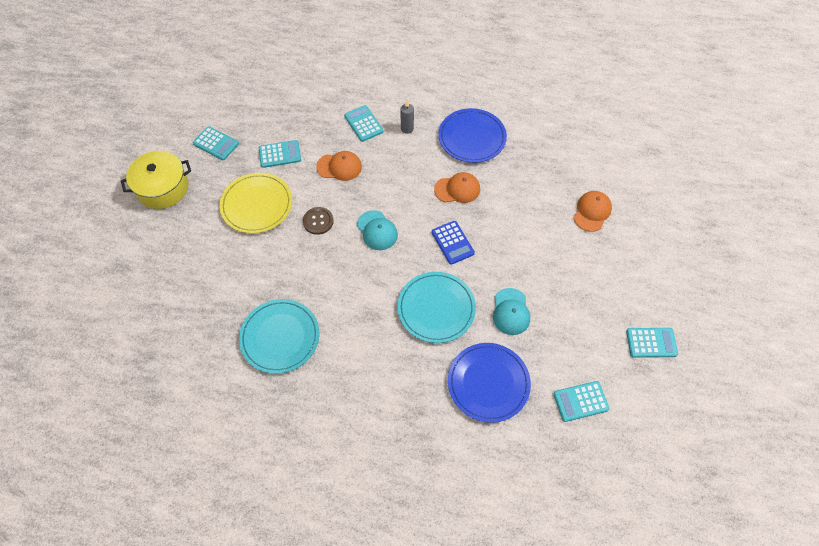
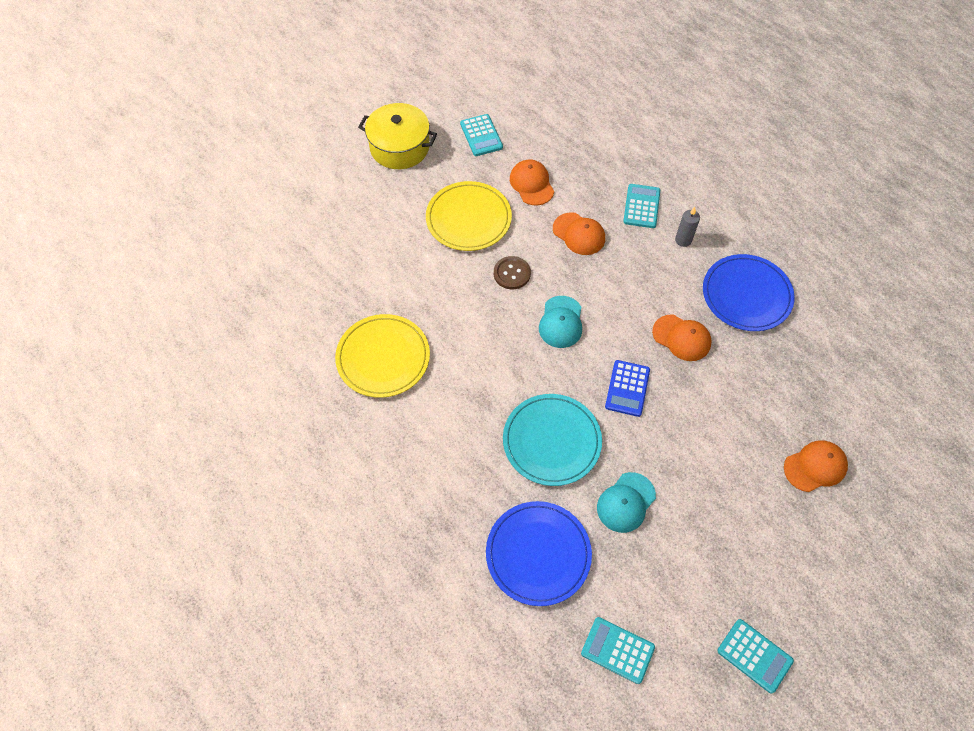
camera: 40 degrees right, 0 degrees up
(280, 154) = (531, 184): turquoise calculator -> orange cap
(280, 337) = (383, 357): turquoise plate -> yellow plate

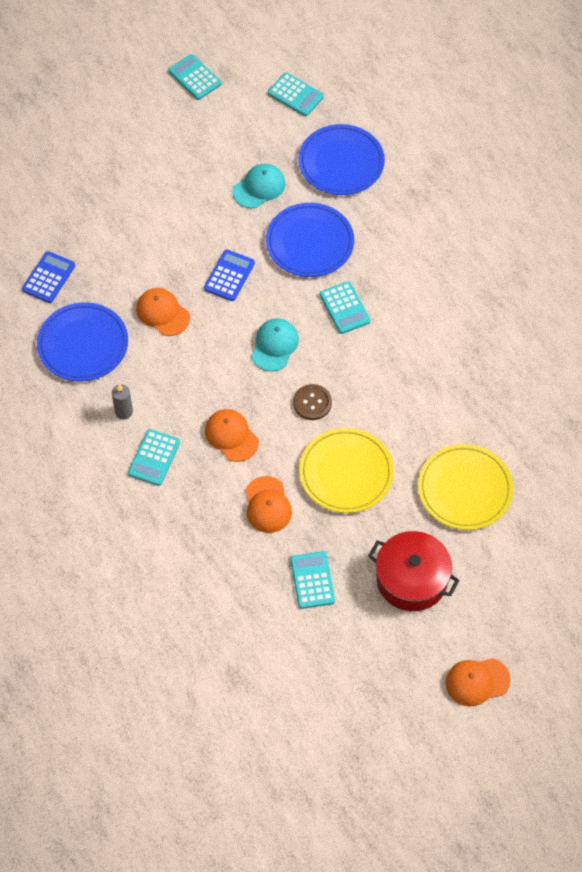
camera: 170 degrees left, 0 degrees up
(383, 357) = (453, 338): yellow plate -> yellow plate (465, 489)
(399, 147) = (411, 579): yellow pot -> red pot
(499, 372) = (344, 308): none -> turquoise calculator
(551, 441) = (310, 242): turquoise plate -> blue plate
(811, 357) = (48, 277): none -> blue calculator
(815, 467) = (89, 190): orange cap -> orange cap (477, 681)

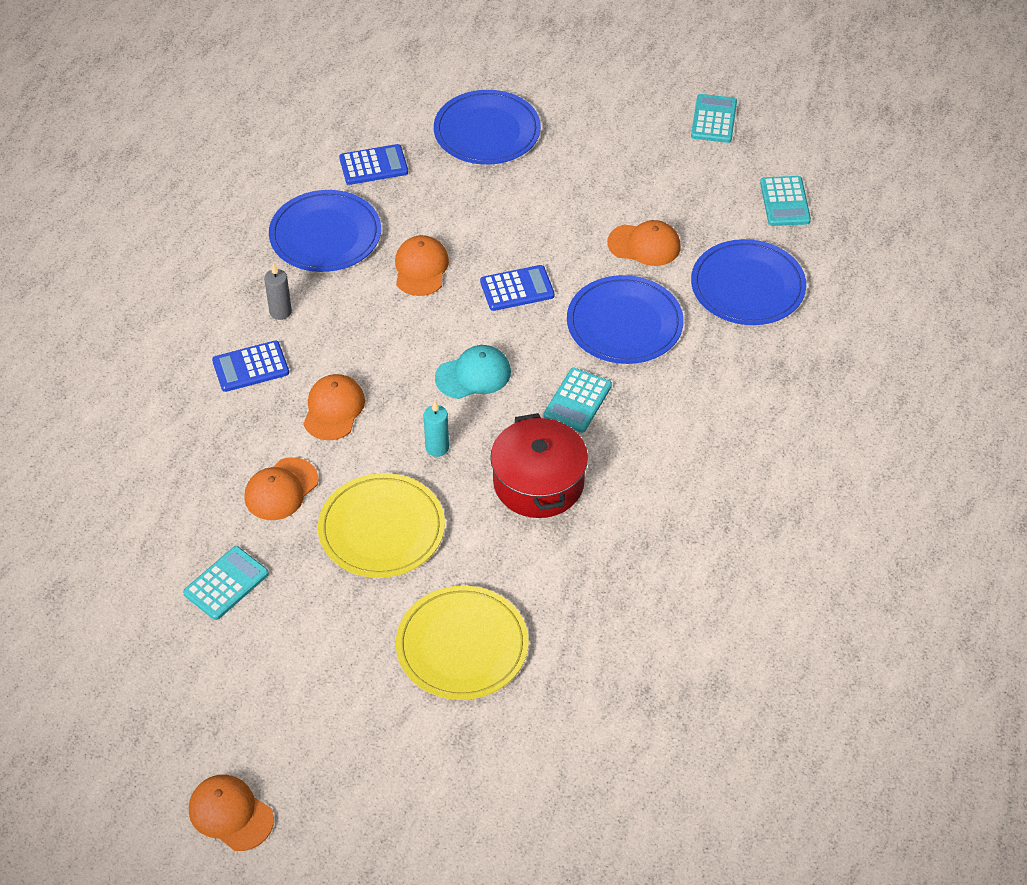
camera: 50 degrees right, 10 degrees down
(83, 198) = (487, 132): none -> blue plate
(154, 458) = (250, 367): turquoise calculator -> blue calculator
(259, 187) = (644, 245): turquoise cap -> orange cap
(312, 403) = (437, 448): brown button -> turquoise candle
(411, 579) = (305, 670): red pot -> red pot (538, 482)

